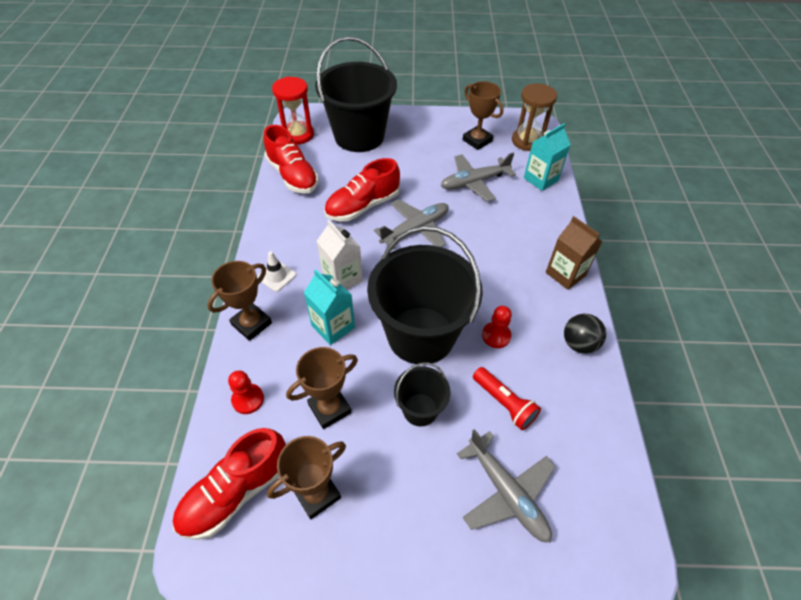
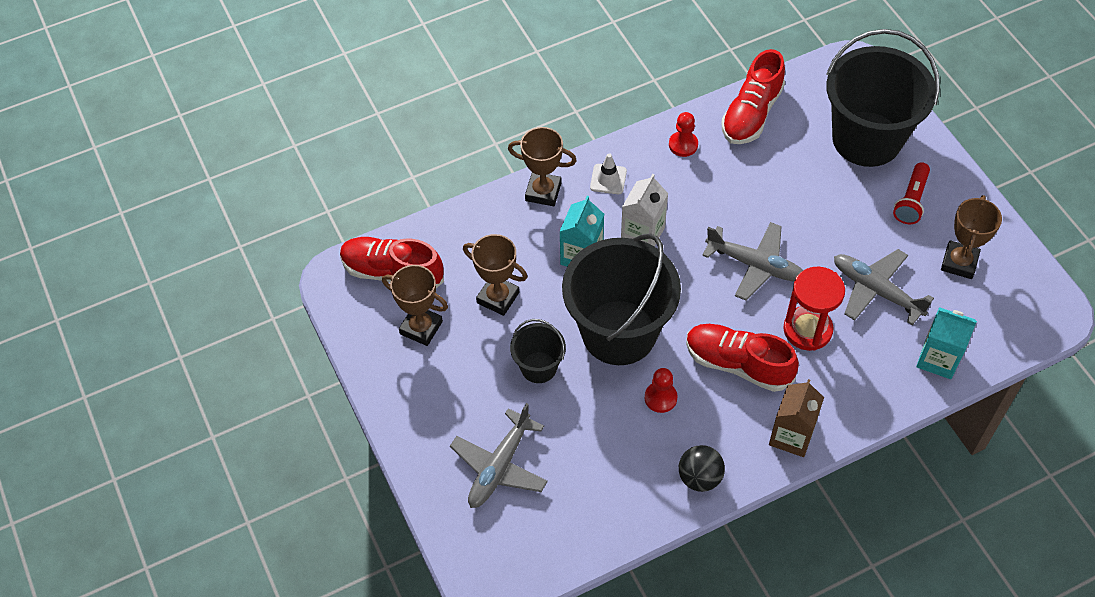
camera: 65 degrees right, 5 degrees up
(248, 399) = (470, 234): red pawn -> red pawn (683, 145)
(297, 135) = (820, 80): red hourglass -> red hourglass (807, 330)
(363, 206) = (754, 201): red shoe -> red shoe (738, 364)
(504, 403) = (587, 433): red flashlight -> red flashlight (911, 201)
(527, 141) = (1005, 318): brown hourglass -> none

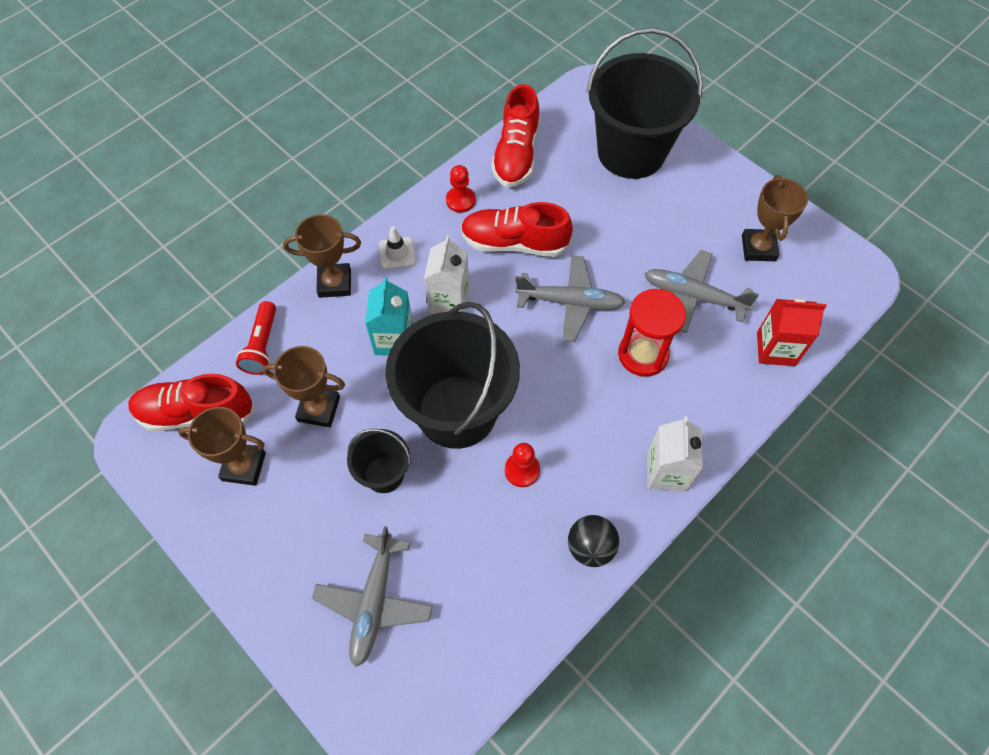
camera: 20 degrees left, 5 degrees up
(738, 364) = (587, 410): red shoe -> red shoe (514, 243)
(791, 436) = (666, 471): brown carton -> white carton
(911, 201) = (693, 200): red flashlight -> red flashlight (262, 345)
(938, 359) = (775, 349): turquoise carton -> red carton

